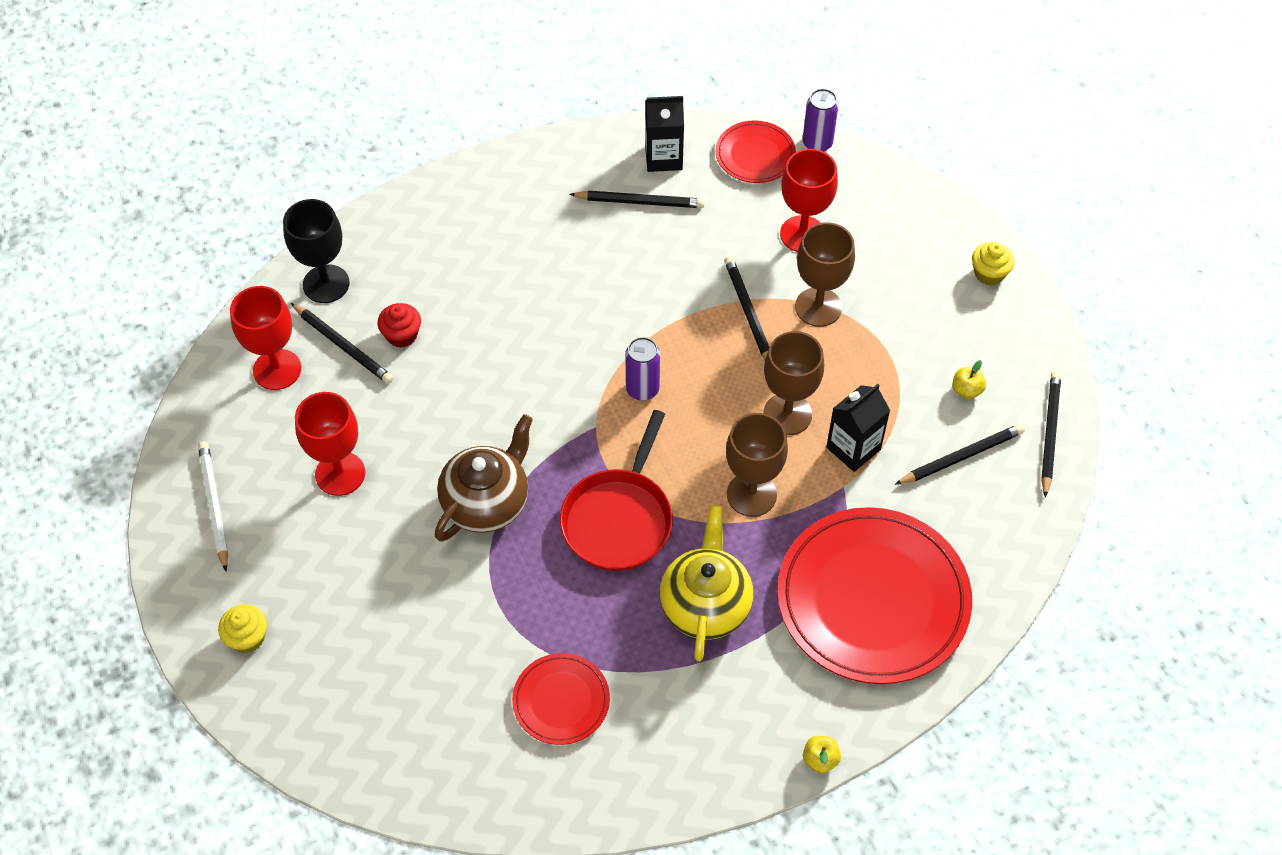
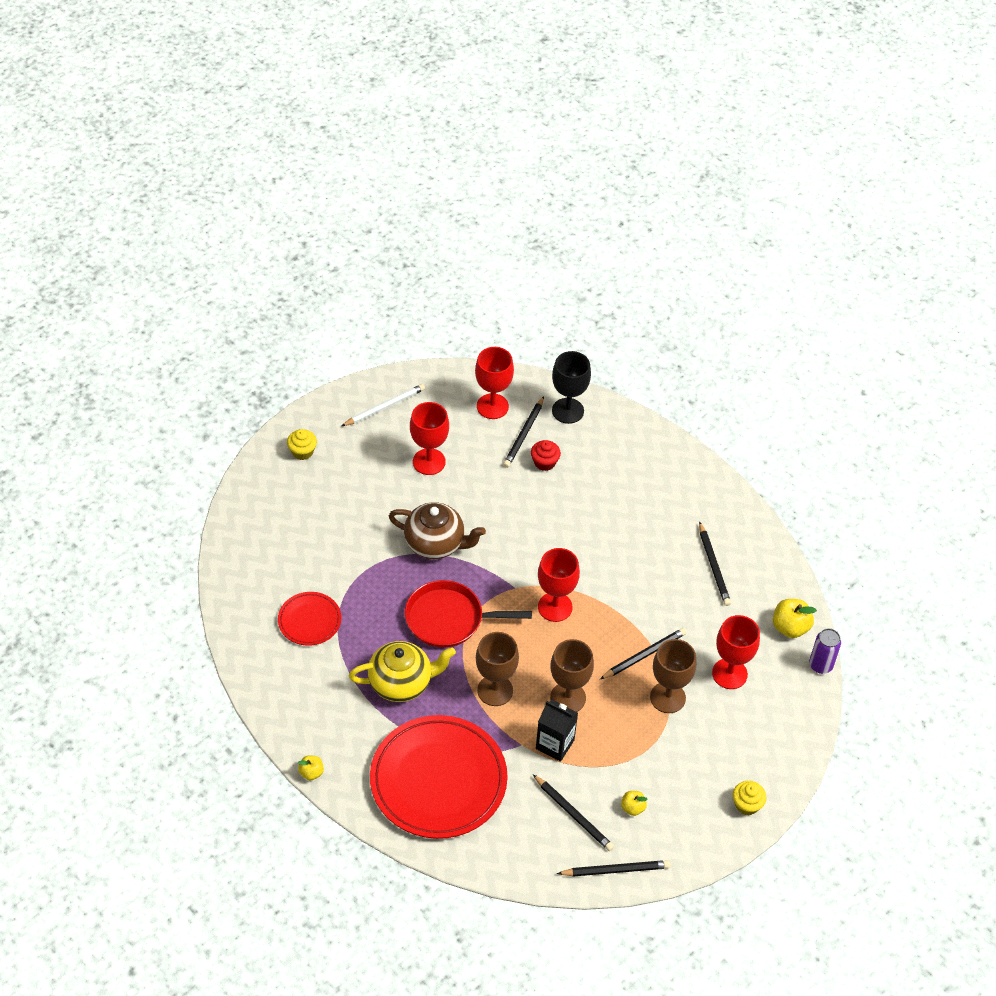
camera: 70 degrees right, 5 degrees down
(642, 389) = (555, 607): purple can -> red goblet
(663, 157) = (760, 571): black carton -> none
(755, 155) = (790, 627): red plate -> yellow apple

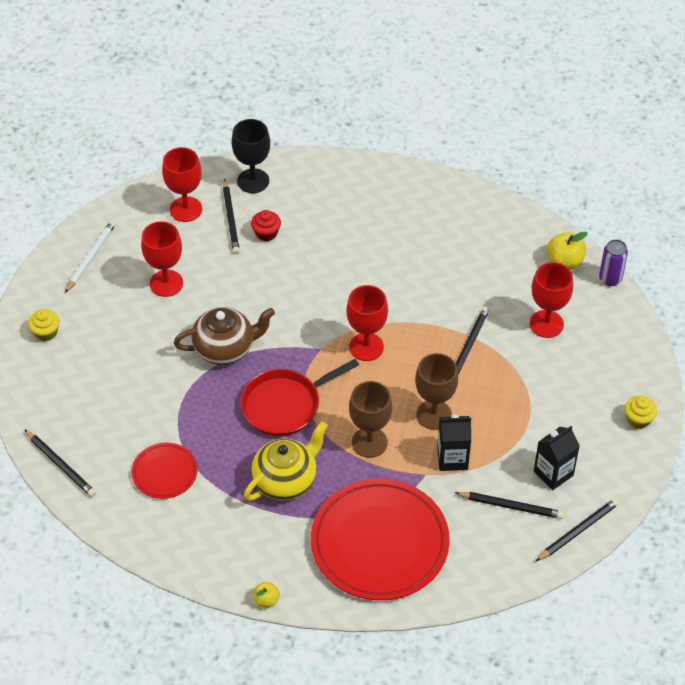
camera: 30 degrees left, 0 degrees up
(632, 808) = (553, 473): yellow apple -> black carton
(667, 697) = (513, 370): brown goblet -> none
(713, 566) = (468, 245): black pencil -> black pencil (60, 465)

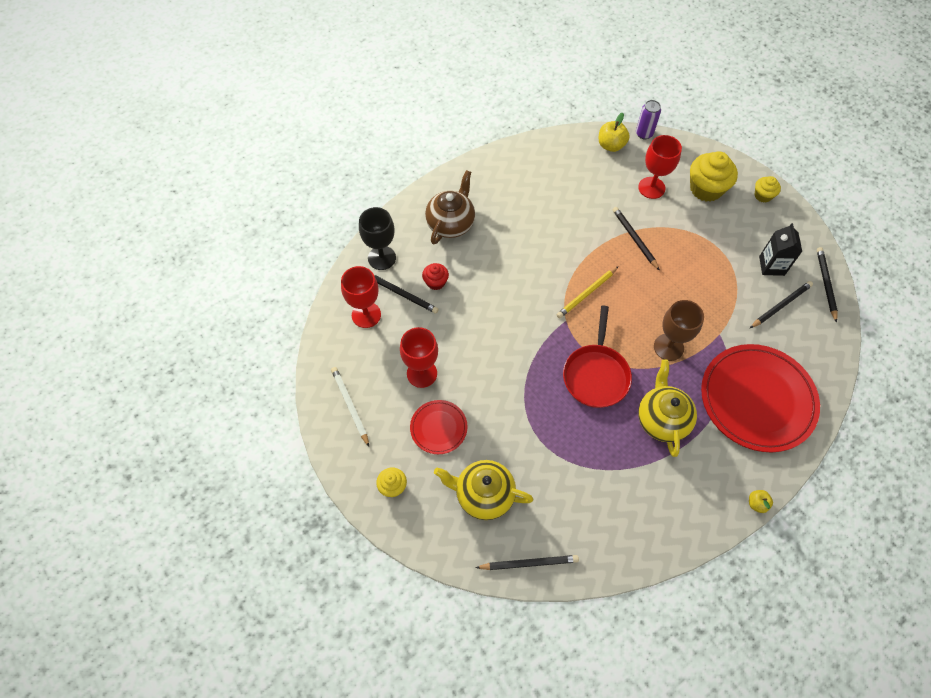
camera: 50 degrees left, 10 degrees up
(93, 396) = (483, 495): none -> yellow teapot
(165, 472) = (594, 493): red plate -> red plate (438, 428)
(225, 348) = (515, 377): brown teapot -> brown teapot (451, 223)
(366, 347) = (587, 293): red goblet -> yellow pencil
(434, 415) = (674, 295): brown goblet -> none
(452, 458) = (718, 310): black carton -> none
(594, 368) = (706, 189): none -> yellow cupcake

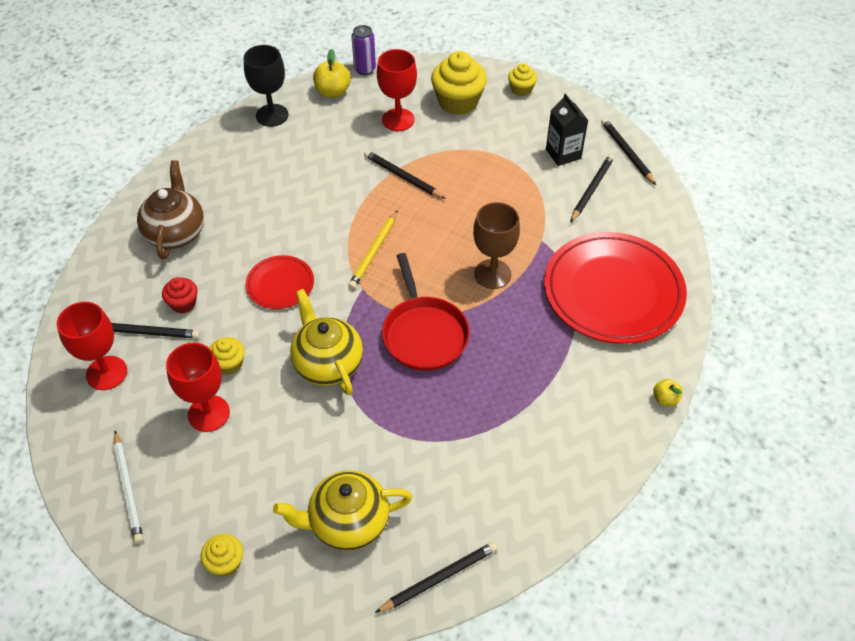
camera: 25 degrees left, 10 degrees down
(350, 406) = (128, 488): white pencil -> white pencil turned 150 degrees counterclockwise
(382, 258) = (101, 301): black goblet -> black goblet (272, 115)
(438, 428) = (257, 468): red plate -> red plate (280, 284)
(449, 342) = (229, 364): none -> yellow cupcake
(661, 419) = (520, 352): yellow teapot -> yellow teapot (327, 364)

